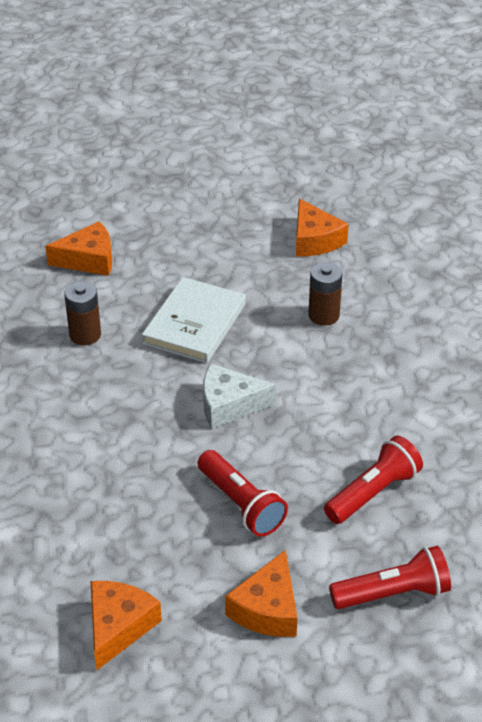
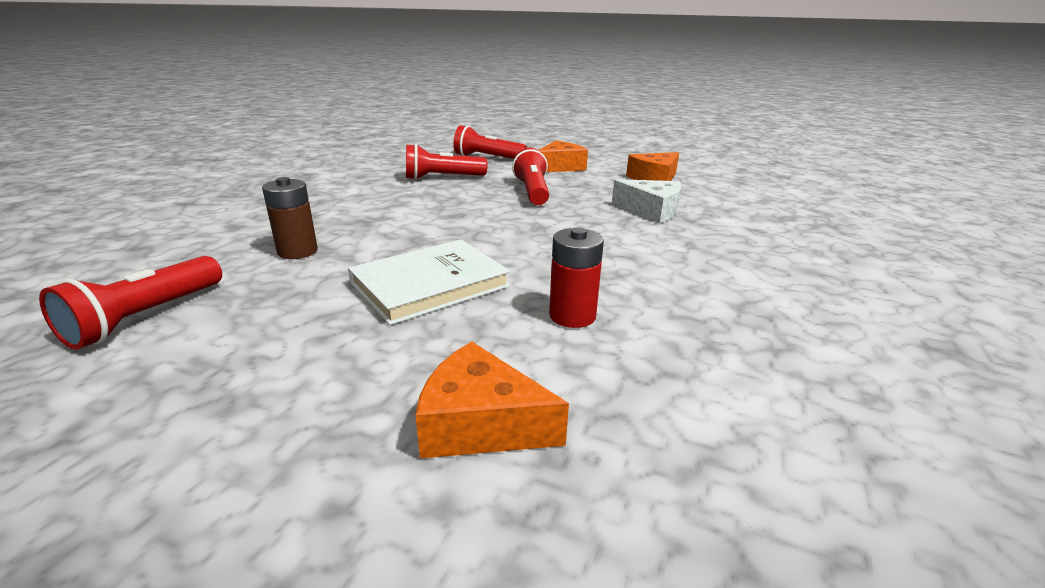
camera: 150 degrees left, 15 degrees down
(85, 335) = (572, 316): brown battery -> red battery
(229, 405) = (478, 227): white cheese -> white cheese (651, 211)
(314, 240) = (145, 318): orange cheese -> red flashlight

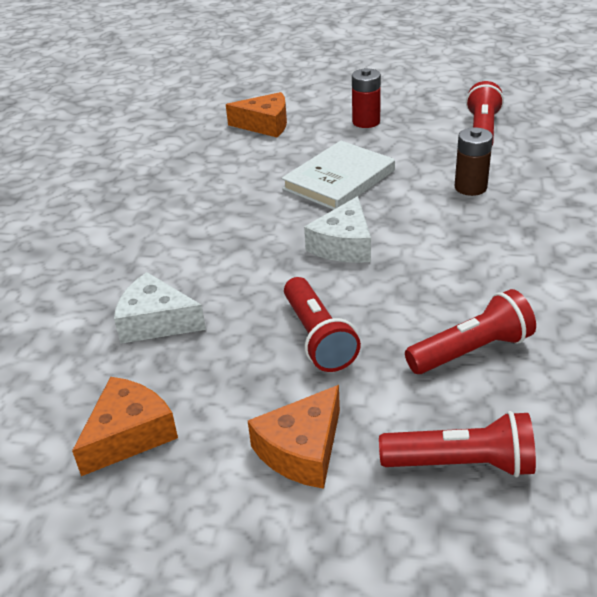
camera: 170 degrees right, 10 degrees up
(477, 229) = (344, 245): none -> white cheese
(572, 316) = (233, 176): red battery -> red battery (366, 122)

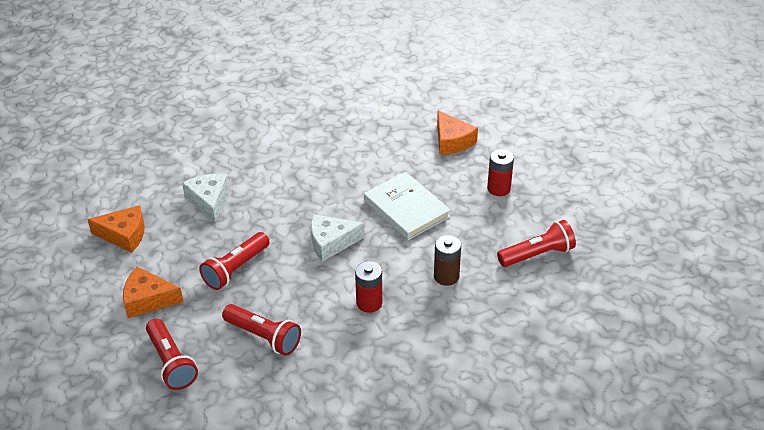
camera: 55 degrees right, 5 degrees up
(339, 180) = (406, 208): white book -> white book turned 45 degrees clockwise
(472, 249) = (369, 303): none -> red battery

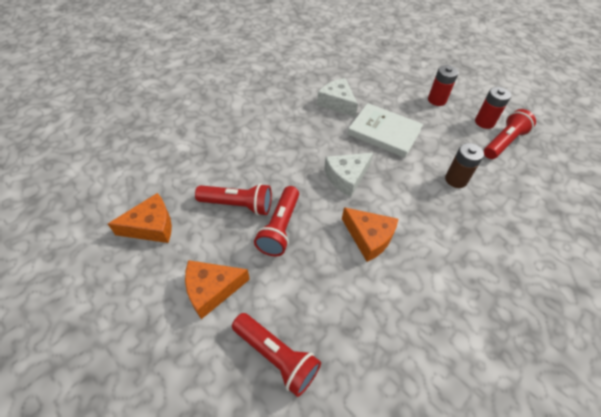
camera: 25 degrees left, 10 degrees up
(209, 201) = (217, 169): white cheese -> white cheese (337, 103)
(264, 337) = (349, 290): red flashlight -> red flashlight (238, 205)
(369, 303) = (415, 223): red battery -> red battery (484, 122)
(452, 141) = (378, 74): orange cheese -> orange cheese (369, 237)

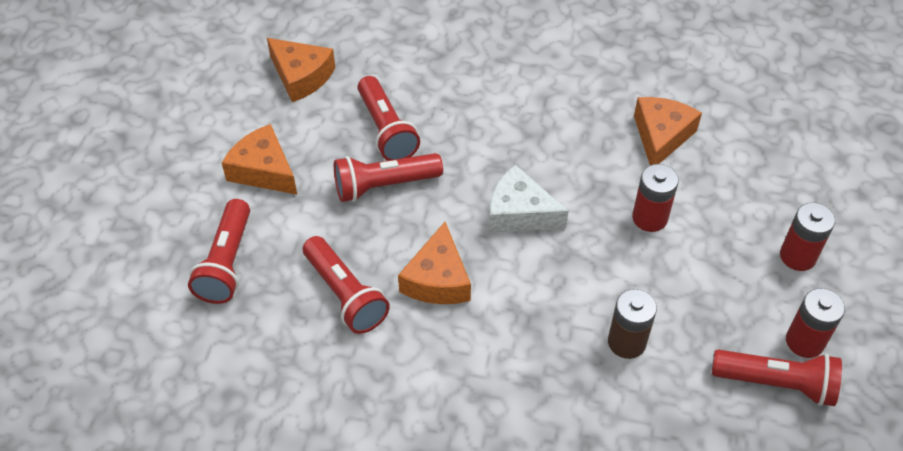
camera: 60 degrees right, 0 degrees up
(337, 103) = (661, 136): white cheese -> orange cheese
(351, 292) = (345, 295): none -> red flashlight
(384, 132) = (649, 218): white book -> red battery

